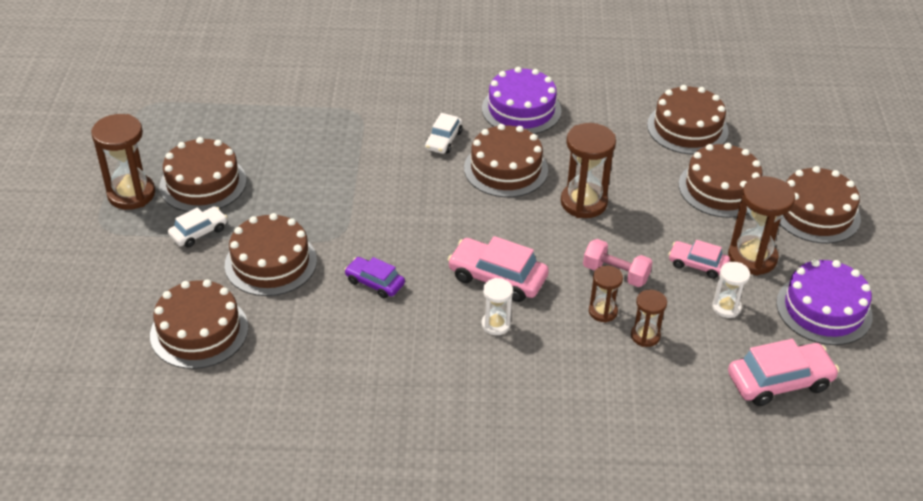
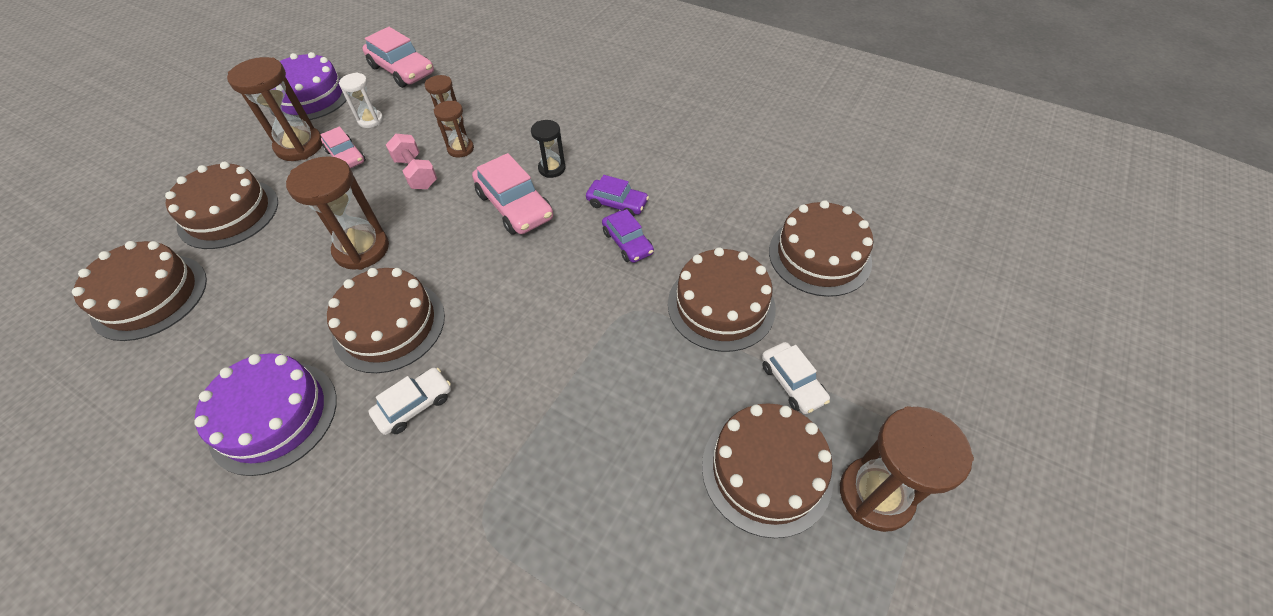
camera: 150 degrees left, 10 degrees up
(199, 232) = (792, 382): white car -> white car turned 105 degrees counterclockwise
(407, 313) = (617, 203): none -> purple car
(496, 324) = (552, 168): white hourglass -> black hourglass
(779, 381) = (402, 70): pink car -> pink car turned 150 degrees counterclockwise
(815, 213) = (197, 161): brown cake -> none

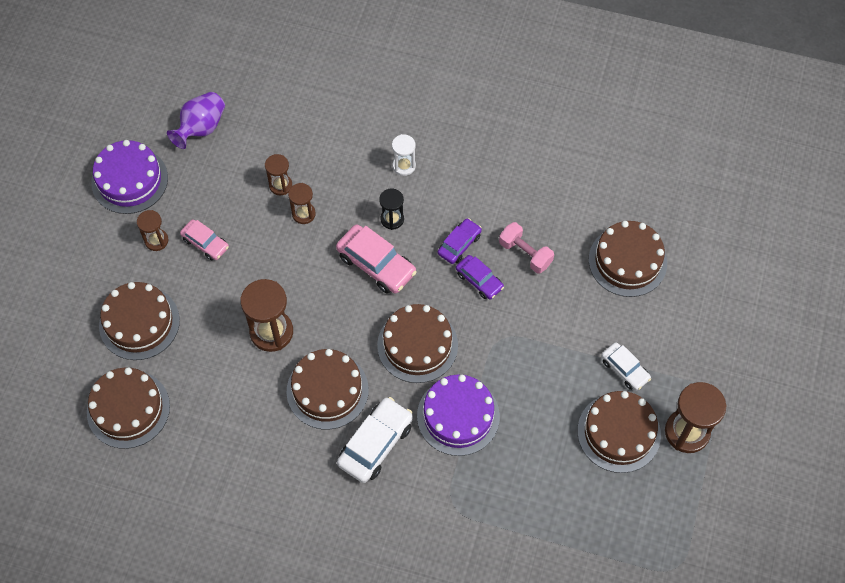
camera: 15 degrees left, 10 degrees up
(274, 416) = (283, 473): purple cake -> purple cake (458, 416)
(300, 146) = (156, 240): brown hourglass -> brown hourglass, size x0.56
(370, 120) = (205, 197): white hourglass -> white hourglass (404, 166)
(402, 70) = (201, 128): pink car -> purple vase
(414, 405) = (375, 444): white car -> white car, size x1.63
(416, 173) = (277, 248): pink dumbbell -> pink dumbbell (525, 254)
(617, 203) = (459, 244): purple car -> purple car turned 60 degrees counterclockwise
(721, 305) = (564, 320): brown cake -> brown cake (417, 345)

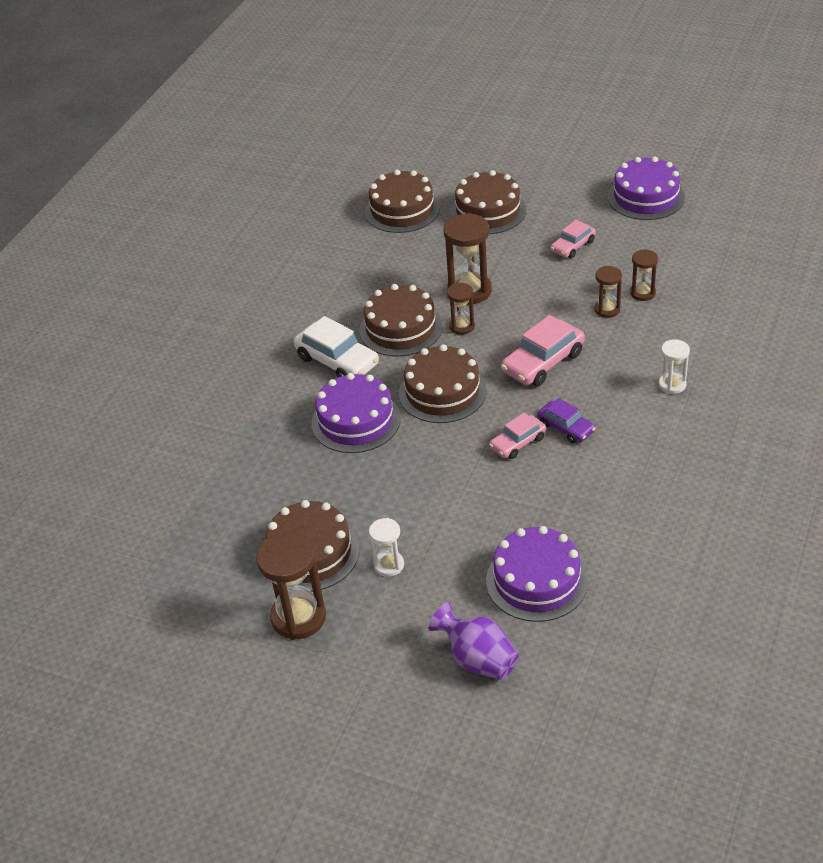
camera: 100 degrees right, 20 degrees down
(156, 240) = (576, 216): brown hourglass -> brown hourglass (462, 326)
(201, 128) = (712, 238): purple vase -> purple vase (477, 659)
(392, 219) = (600, 374): black hourglass -> none
(479, 280) = (518, 443): purple car -> pink car
(525, 254) = (551, 484): pink dumbbell -> none
(625, 369) = (389, 565): white car -> white hourglass
(627, 261) = (536, 580): brown cake -> purple cake

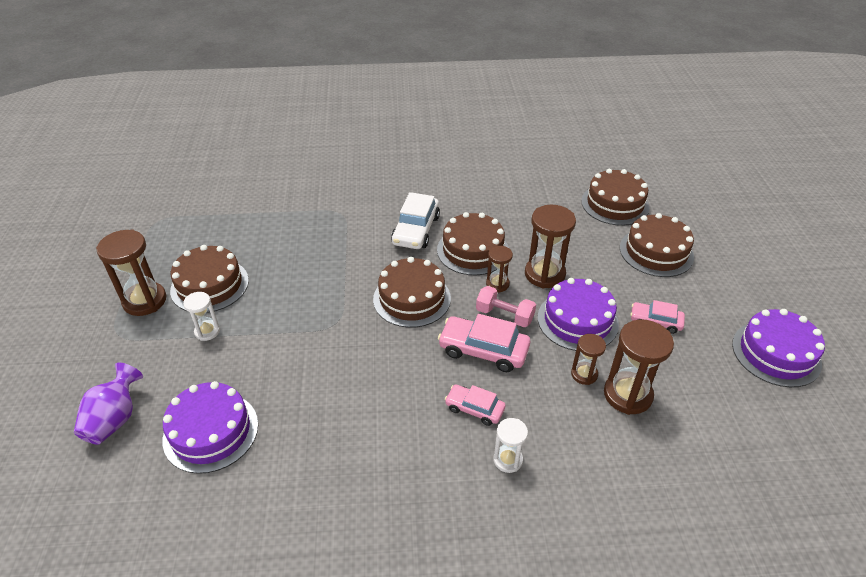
camera: 60 degrees right, 0 degrees up
(356, 421) = (355, 261): purple cake -> purple cake (577, 320)
(507, 335) = (504, 315): none -> pink dumbbell
(518, 443) = (373, 366): pink car -> pink car (474, 409)
(566, 427) = (407, 393): purple car -> none
(642, 293) = (627, 395): brown hourglass -> brown hourglass, size x1.77

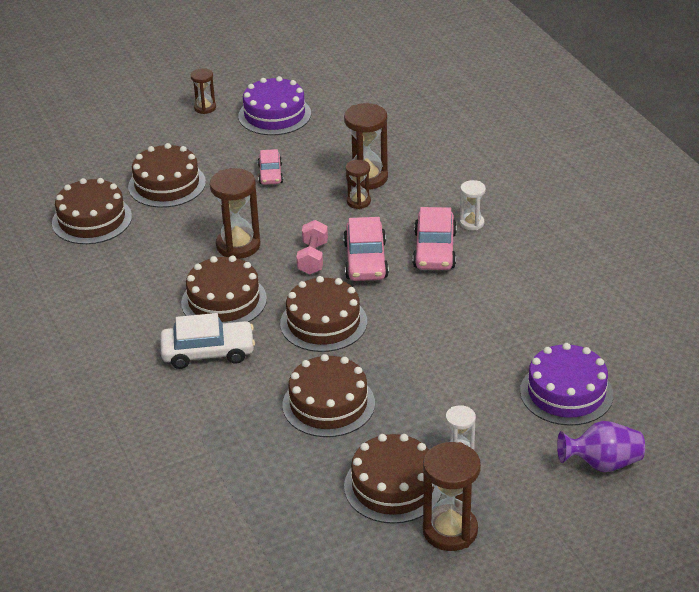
camera: 110 degrees left, 5 degrees down
(316, 276) = (328, 404): none -> brown cake
(474, 409) = (435, 250): pink car -> pink car, size x1.63
(497, 284) = (270, 272): brown hourglass -> brown hourglass (205, 108)
(577, 320) = (294, 215): purple cake -> none

